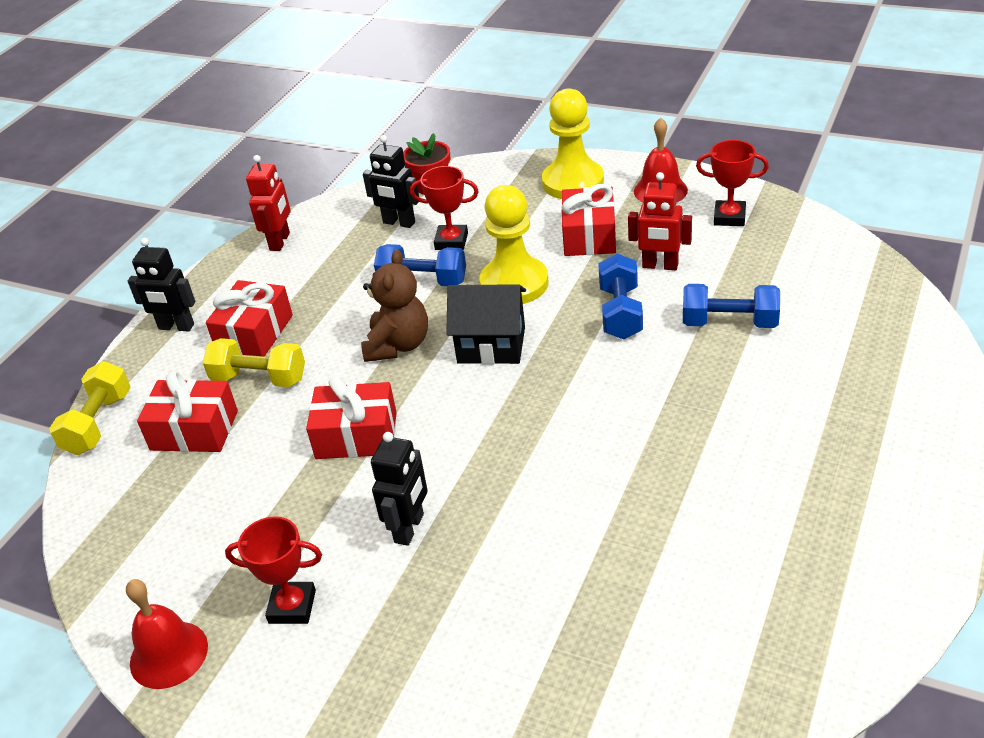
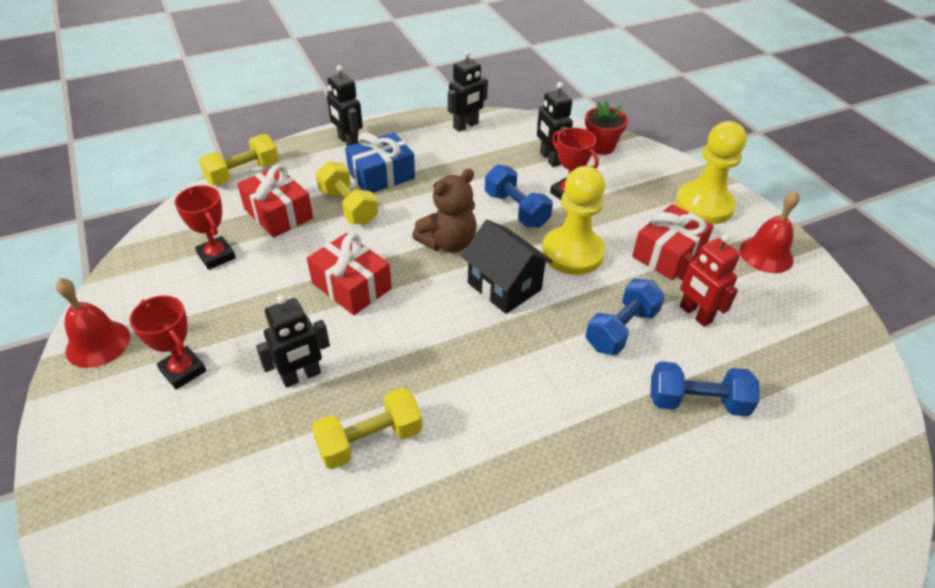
camera: 35 degrees right, 5 degrees up
(255, 333) = (381, 175): red gift -> blue gift
(280, 241) = (466, 126): red robot -> black robot
(530, 524) = (370, 440): none -> yellow dumbbell
(729, 217) = (800, 314): red trophy -> red trophy (216, 256)
(729, 323) = (697, 402): blue dumbbell -> blue dumbbell turned 45 degrees counterclockwise

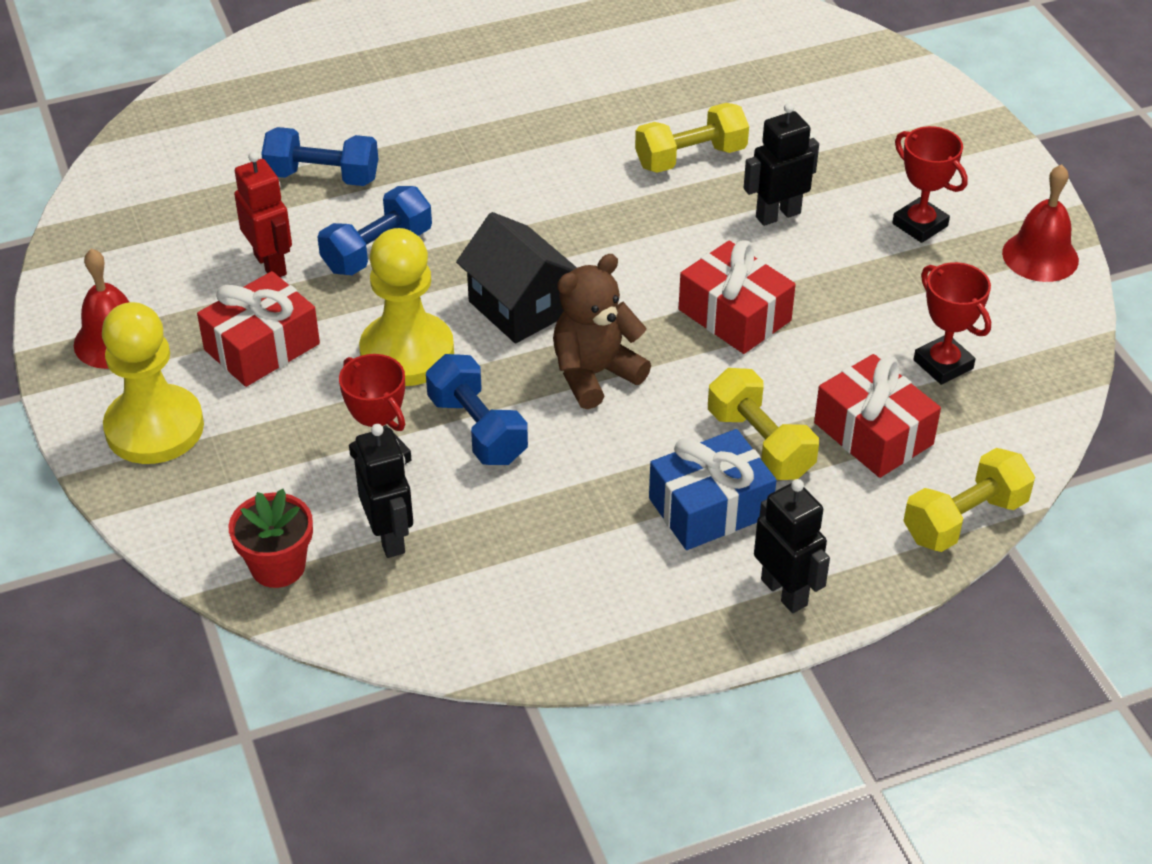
camera: 175 degrees left, 0 degrees up
(466, 126) = (542, 633): black robot -> none

